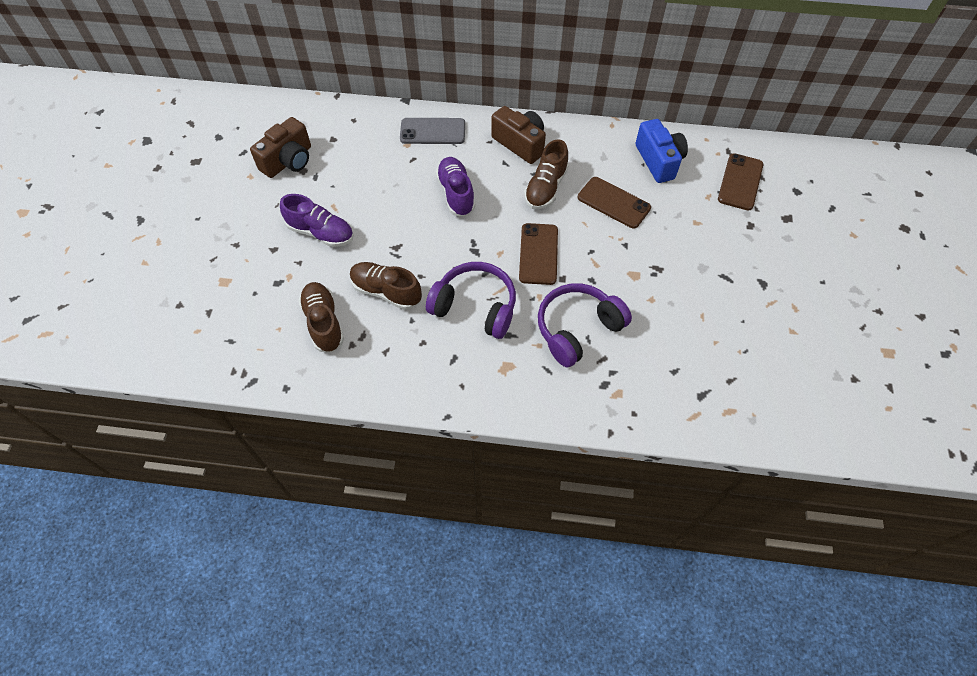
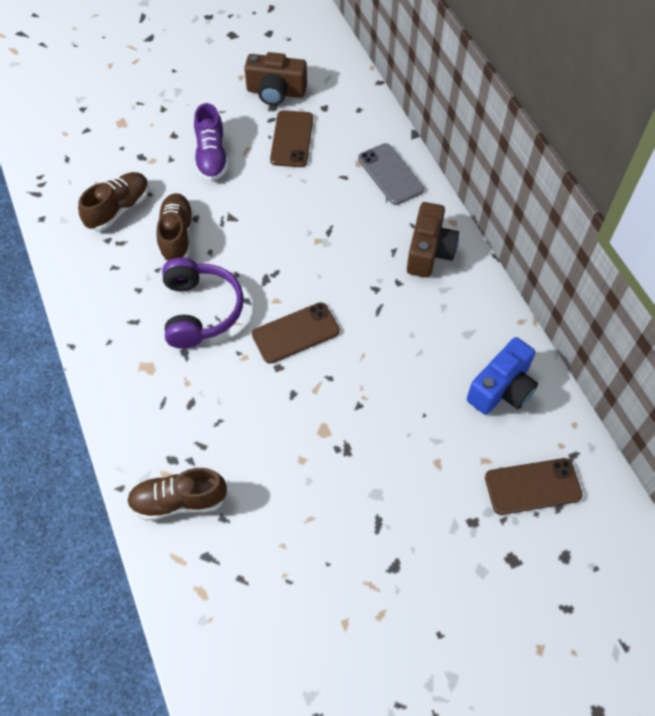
camera: 60 degrees right, 0 degrees up
(456, 194) = (325, 231): purple shoe -> none
(546, 188) = (385, 301): brown shoe -> brown shoe (179, 501)
(577, 329) = (224, 407): purple headphones -> none
(613, 203) = (409, 370): brown phone -> brown phone (292, 139)

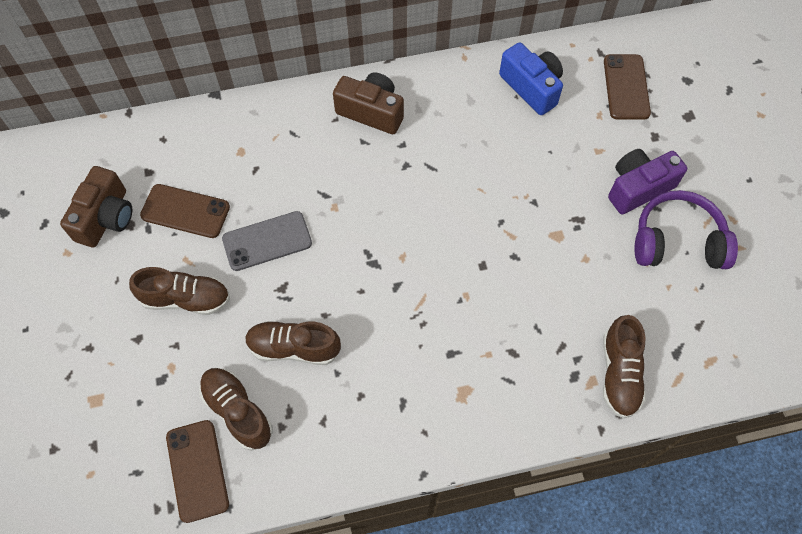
camera: 80 degrees left, 5 degrees up
(200, 311) = (401, 332): purple headphones -> purple headphones (677, 241)
(211, 156) = (186, 299): purple shoe -> brown shoe
(296, 333) = (445, 244): brown phone -> brown phone (197, 470)
(390, 174) = (264, 126): grey phone -> grey phone (267, 241)
(399, 507) = (638, 188): none -> purple camera

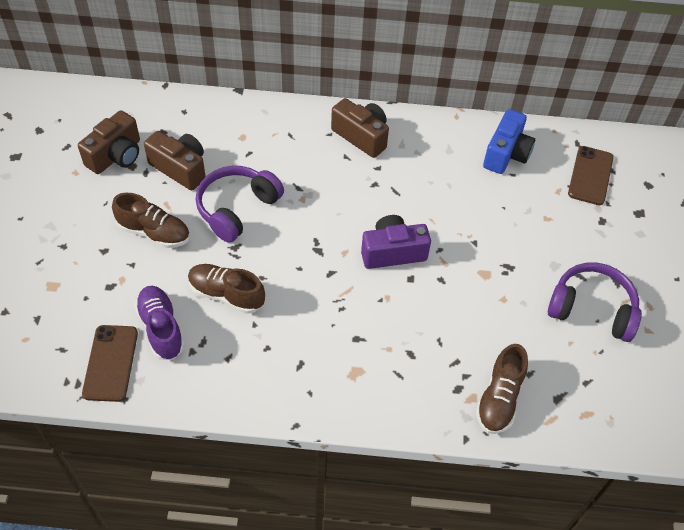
camera: 15 degrees right, 10 degrees down
(185, 211) = (180, 168): brown phone -> brown camera
(237, 411) = (161, 328): brown shoe -> purple shoe
(267, 241) = (237, 208): grey phone -> purple headphones
(531, 87) = (506, 154): blue camera -> blue camera turned 45 degrees clockwise
(638, 188) = (572, 257): purple camera -> purple camera (393, 252)

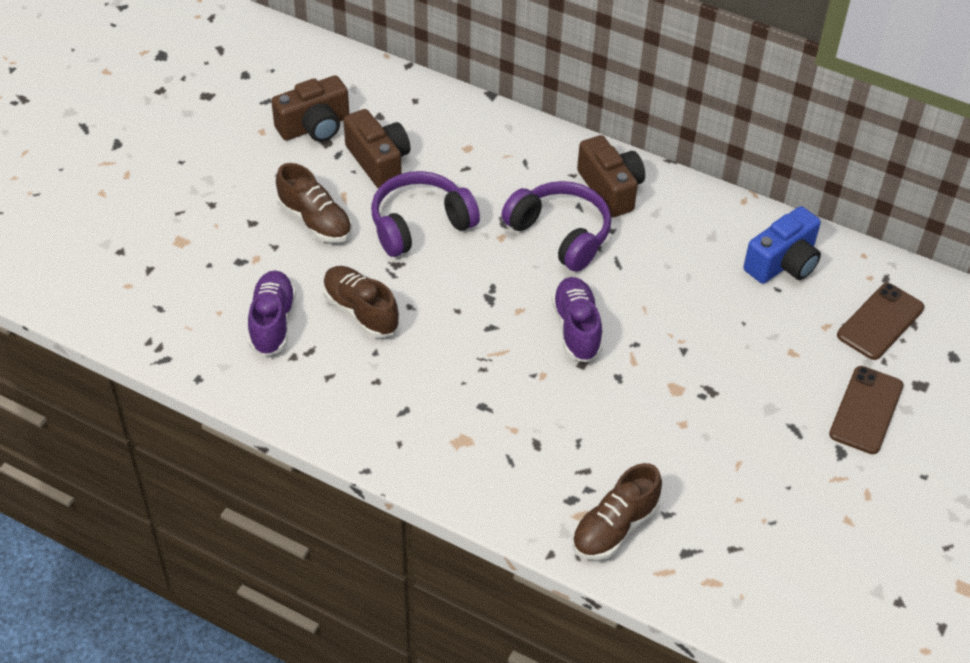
camera: 25 degrees right, 5 degrees down
(111, 363) = (202, 339): brown phone -> brown phone (866, 410)
(393, 252) = (576, 329): purple camera -> purple shoe
(592, 309) = (789, 472): purple headphones -> purple headphones (560, 234)

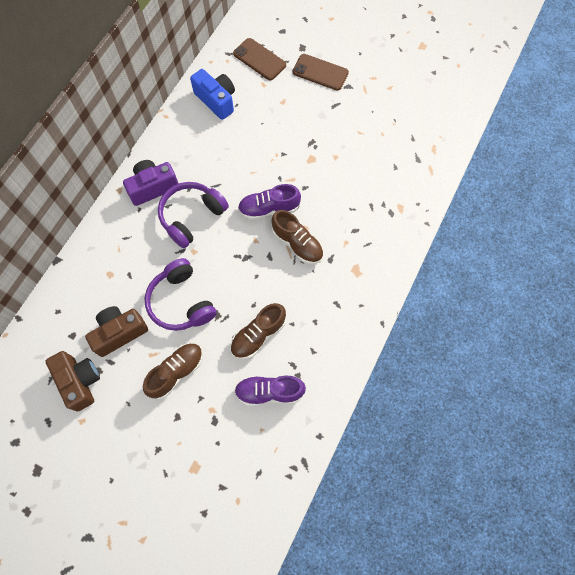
camera: 90 degrees left, 20 degrees up
(610, 189) = (153, 187): brown camera -> purple camera
(615, 527) = (406, 192): brown shoe -> brown shoe (297, 243)

